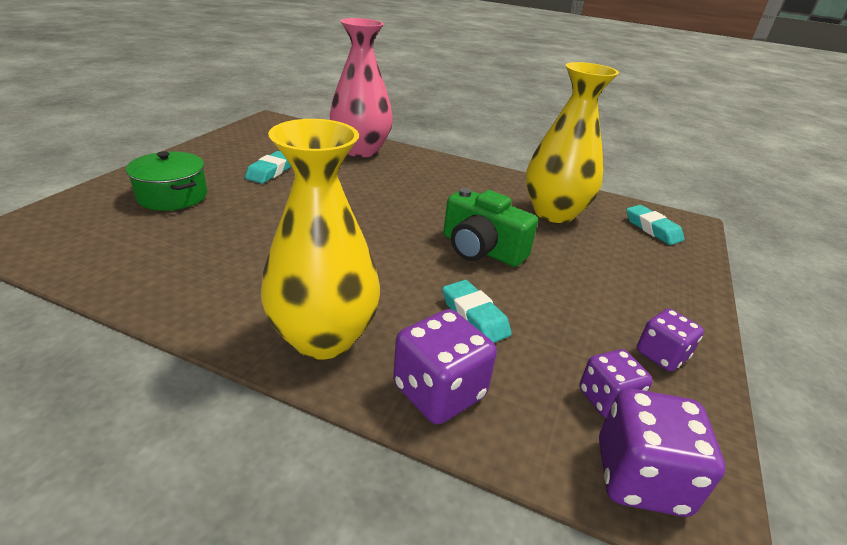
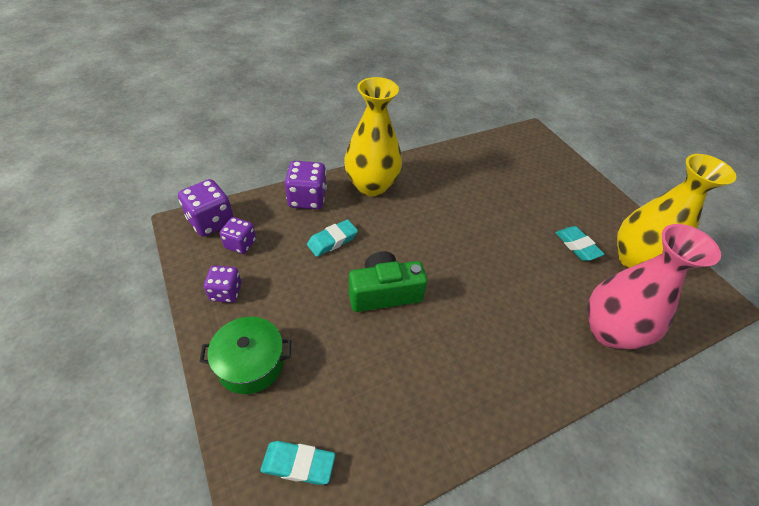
camera: 130 degrees right, 15 degrees up
(172, 196) = (553, 189): green pot -> green pot (251, 363)
(474, 316) = (332, 241): turquoise eraser -> turquoise eraser turned 45 degrees counterclockwise
(554, 213) = (391, 395): yellow vase -> yellow vase (635, 260)

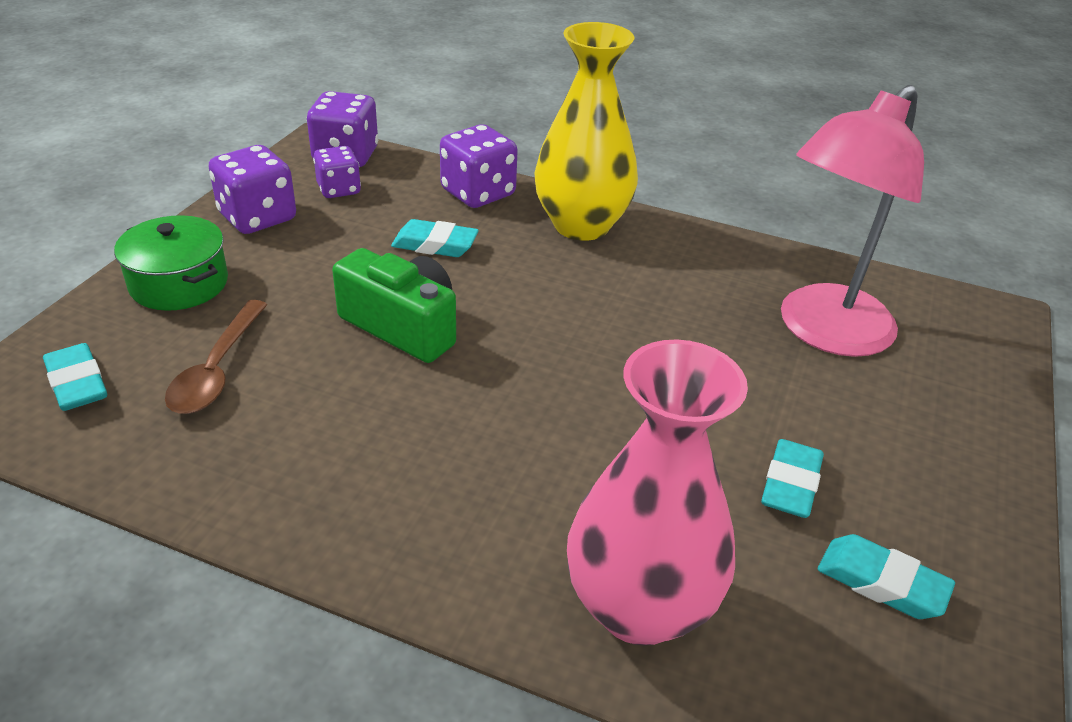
camera: 50 degrees right, 10 degrees down
(226, 292) = (257, 217): purple dice -> purple dice, size x1.55
(348, 388) = (217, 370): none -> brown spoon
(506, 176) = (824, 332): none -> pink lamp
(635, 260) = (881, 583): yellow vase -> turquoise eraser

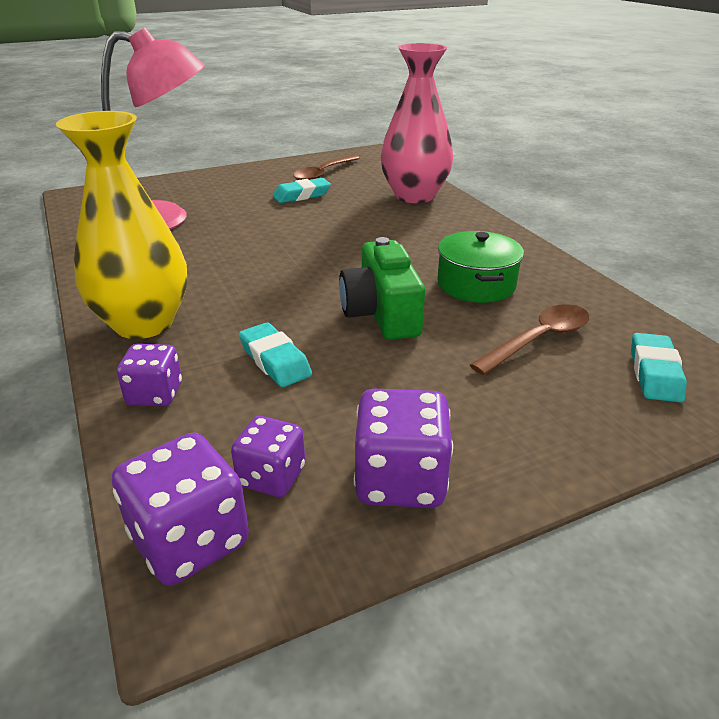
camera: 135 degrees left, 5 degrees down
(179, 283) = (536, 429): green pot -> green pot (476, 284)
(478, 193) = (155, 394): purple dice -> purple dice, size x0.65
(881, 583) = (323, 174): turquoise eraser -> brown spoon

